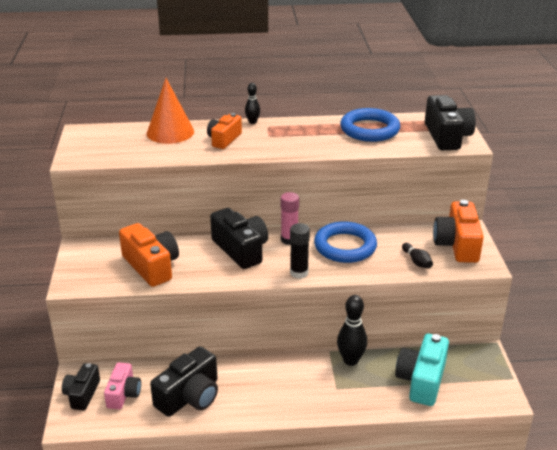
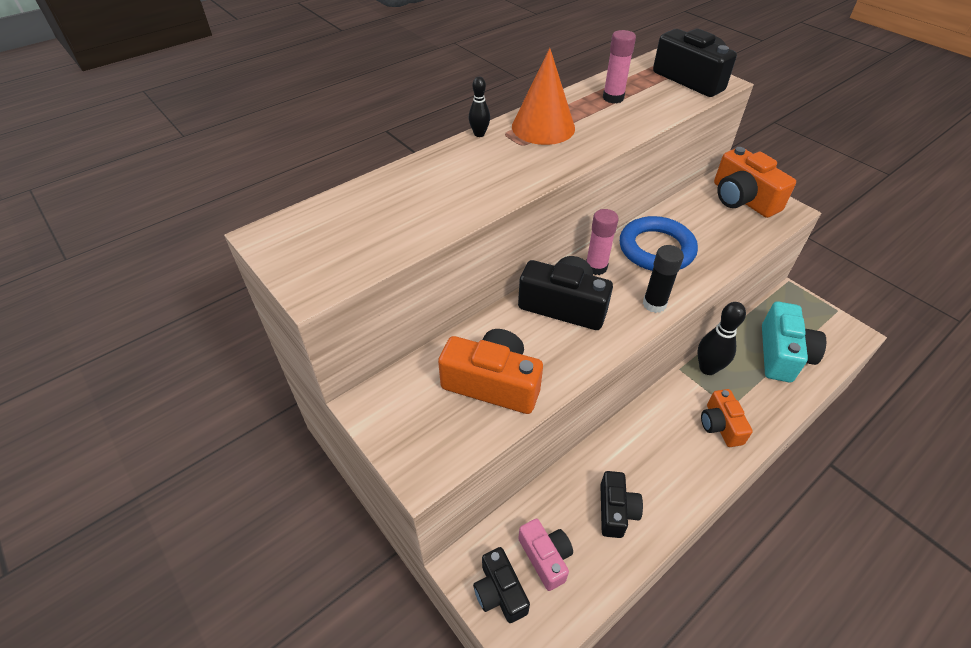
camera: 35 degrees left, 15 degrees up
(170, 132) = (397, 187): orange cone -> orange cone (543, 127)
(190, 396) = (616, 510): black camera -> black camera, size x0.63
(224, 139) = (478, 171): orange camera -> orange camera (720, 425)
(369, 129) = (613, 98): blue ring -> pink glue stick
(417, 261) = (735, 234): black bowling pin -> none
(421, 380) = (782, 354): turquoise camera -> turquoise camera turned 150 degrees counterclockwise

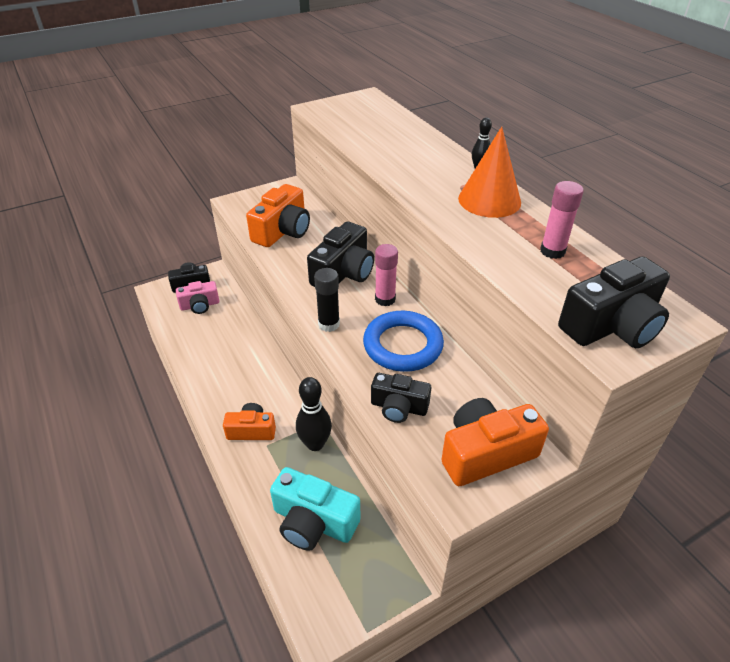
camera: 100 degrees right, 5 degrees down
(616, 510) = (212, 344): black camera -> black camera (398, 407)

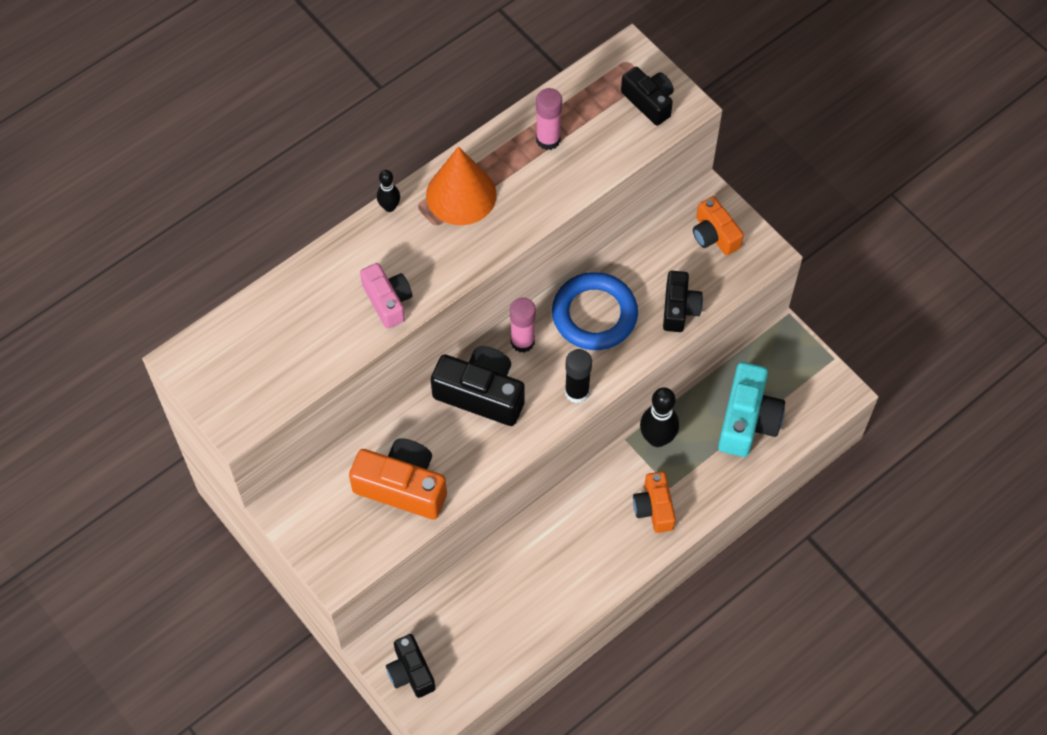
camera: 100 degrees left, 20 degrees up
(200, 305) = (455, 642): pink camera -> pink camera (388, 301)
(486, 453) = (714, 235): orange camera -> orange camera, size x0.63
(612, 325) = (649, 102): black camera -> black camera, size x0.63

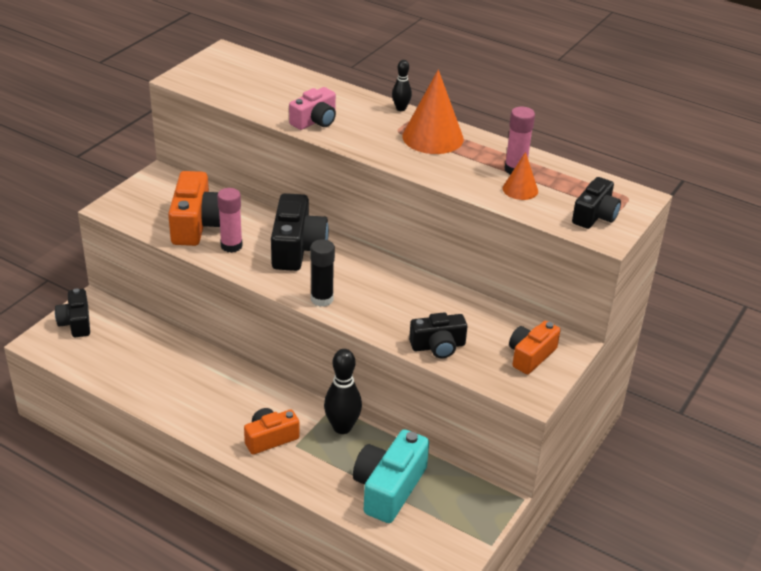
camera: 70 degrees right, 25 degrees down
(411, 672) = (76, 323): black camera -> black camera turned 60 degrees counterclockwise
(522, 341) = (357, 261): pink glue stick -> pink glue stick (231, 246)
(585, 148) = (520, 189): none -> orange cone
(594, 315) = (404, 296): blue ring -> none
(747, 420) = (389, 488): turquoise camera -> turquoise camera turned 120 degrees clockwise

